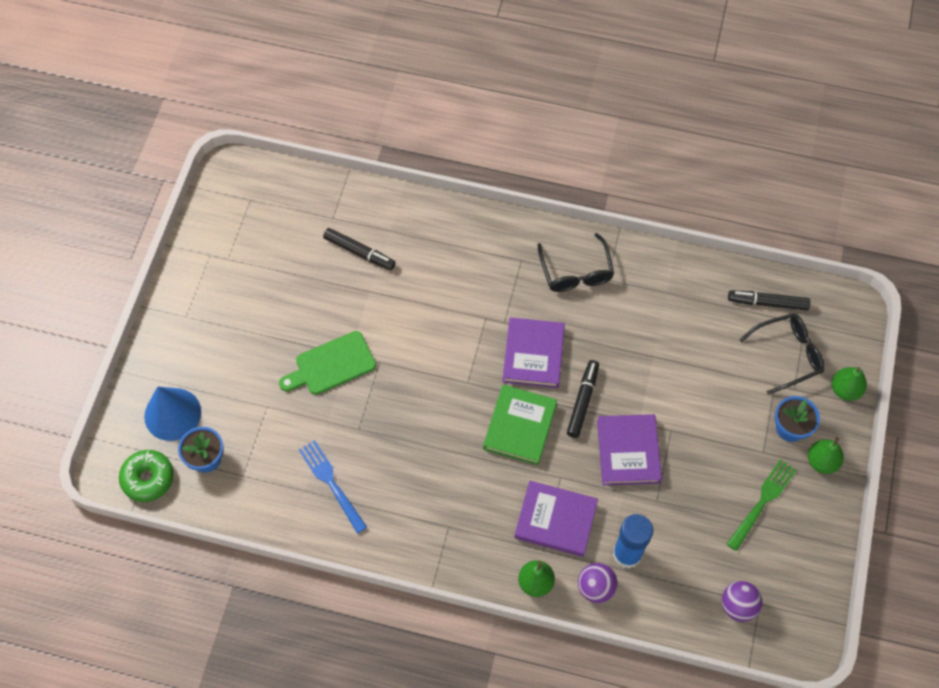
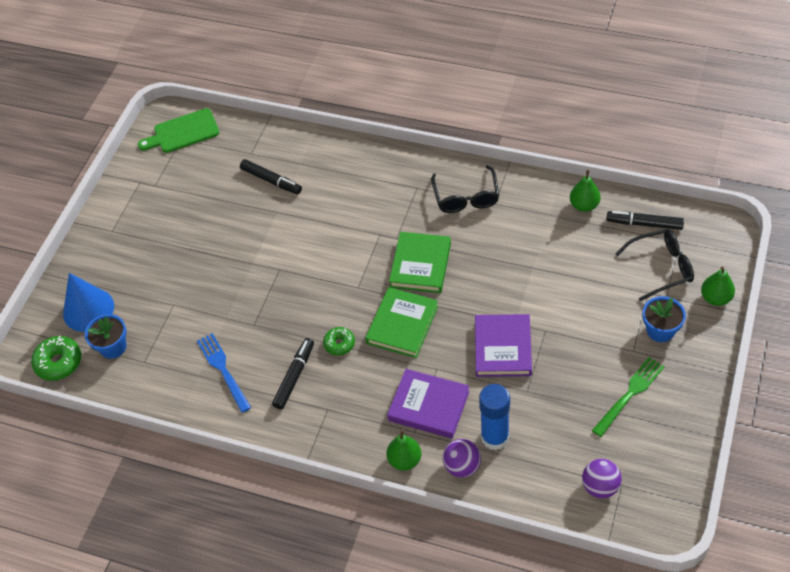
camera: 10 degrees right, 10 degrees down
(331, 365) = (235, 271): green cutting board -> green cutting board (183, 132)
(454, 450) = (339, 344): none -> green donut
(533, 355) = (420, 265): purple book -> green book
(582, 401) = (463, 304): black marker -> black marker (294, 376)
(822, 461) = (690, 360): green pear -> green pear (584, 205)

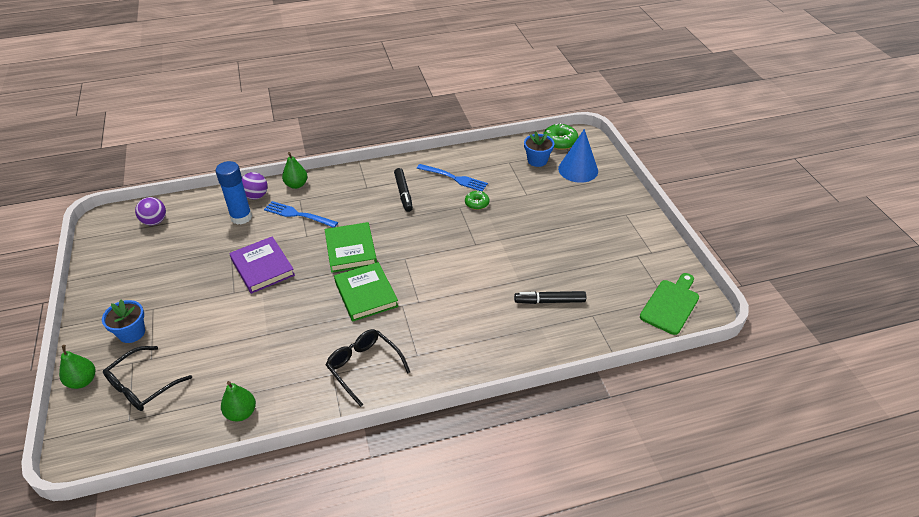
camera: 140 degrees right, 10 degrees down
(339, 344) = (388, 221): green donut -> green donut (477, 203)
(428, 406) = (298, 215): purple book -> blue fork
(629, 394) = (147, 279): green fork -> none
(644, 224) = (171, 422): black marker -> none

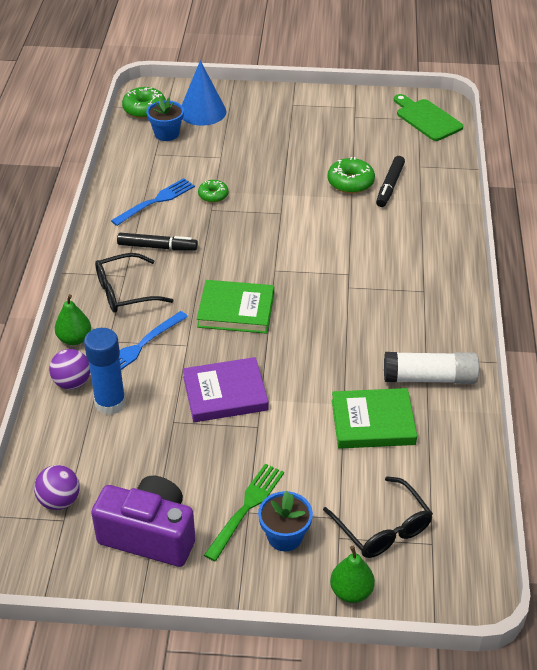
camera: 70 degrees left, 0 degrees up
(129, 267) = (149, 535): none -> purple camera
(156, 306) = (246, 508): none -> green fork
(241, 413) = (454, 439): green pear -> none
(309, 381) = (429, 378): none -> white glue stick
(364, 367) = (425, 332): black glasses -> black glasses (125, 292)
(366, 294) = (317, 311): green book -> green book (373, 422)
(539, 275) = (350, 182): none -> green donut

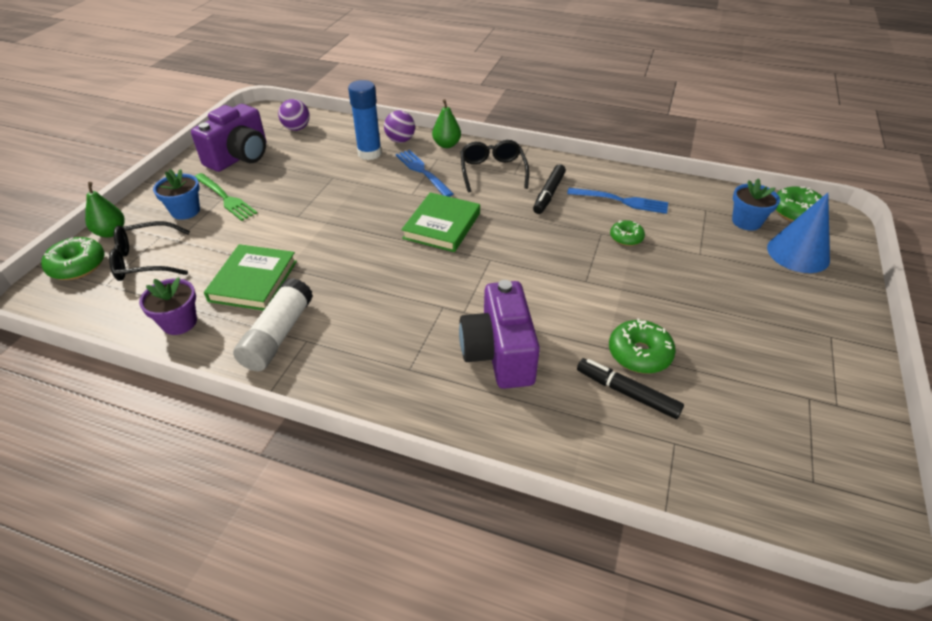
camera: 105 degrees right, 0 degrees up
(156, 201) = (621, 201): blue fork -> blue fork turned 45 degrees counterclockwise
(225, 393) = (344, 205): purple book -> none
(384, 248) = (499, 354): none -> purple camera
(418, 589) = (77, 266): none -> green donut
(427, 119) = (816, 495): green cutting board -> none
(450, 453) = (179, 322): none -> purple flower pot

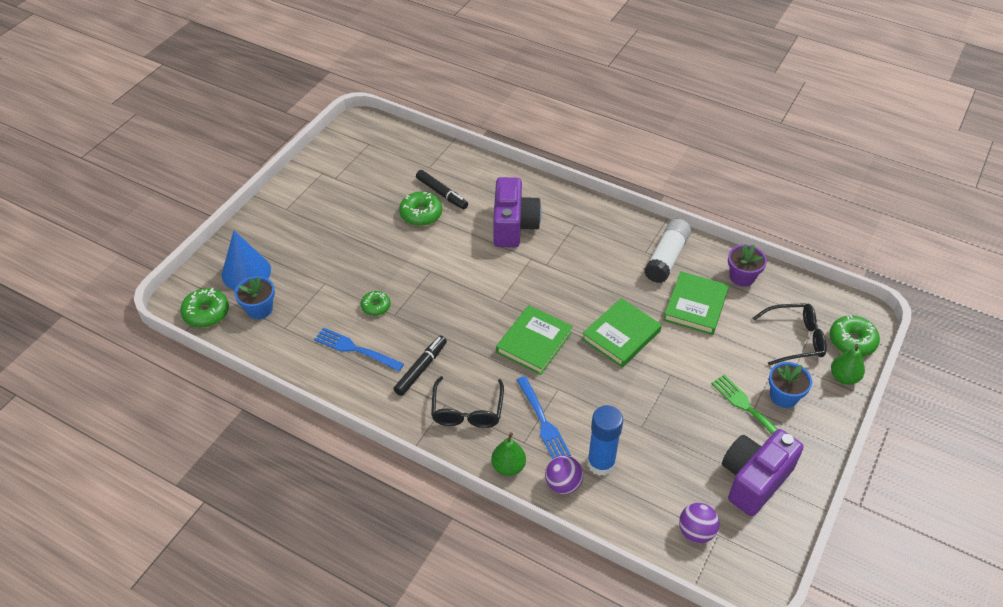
camera: 170 degrees left, 5 degrees up
(347, 242) = (621, 335): none -> green book

